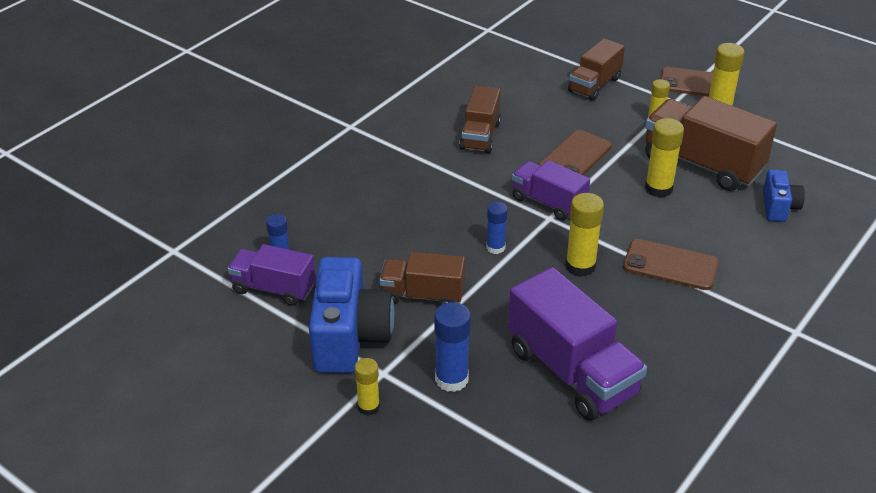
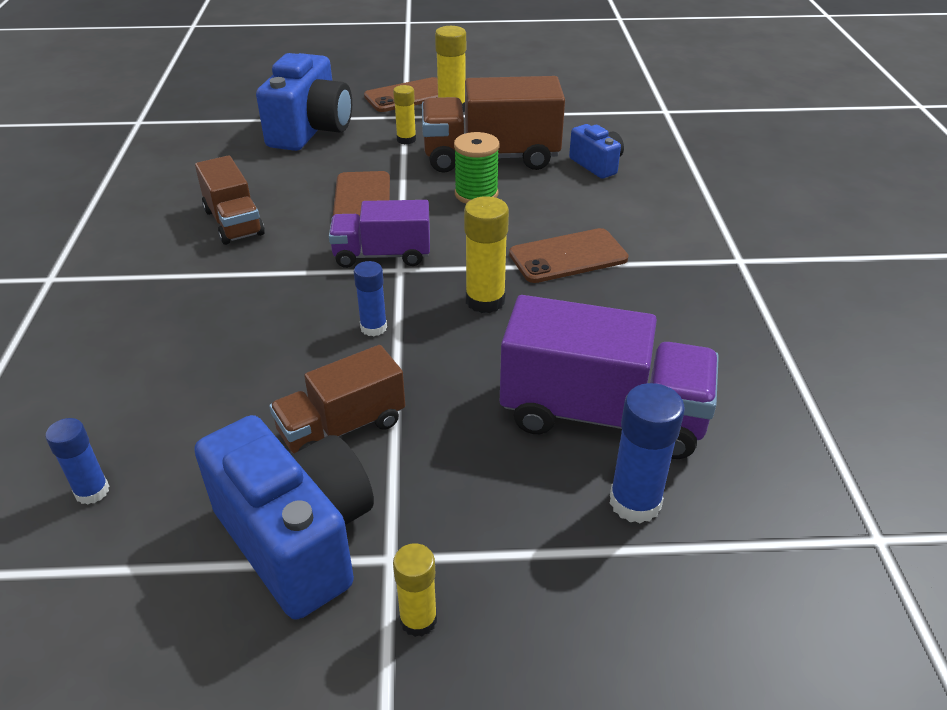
camera: 40 degrees left, 0 degrees up
(273, 289) = (116, 538): purple truck -> none
(451, 379) = (484, 509): blue glue stick -> blue glue stick (635, 502)
(594, 85) = (310, 130): brown truck -> blue camera
(658, 188) = (476, 194): yellow glue stick -> green spool

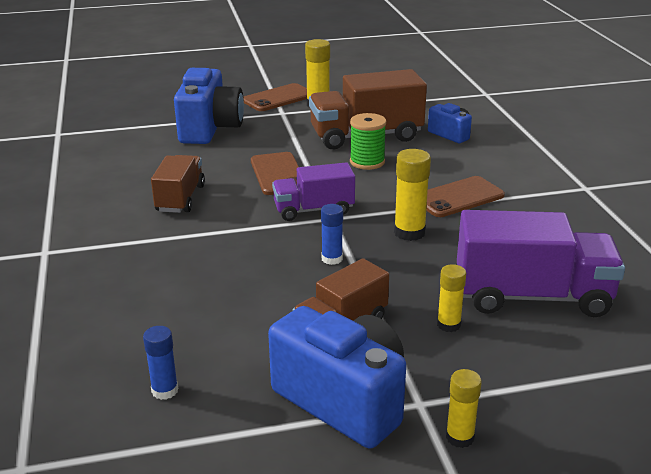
camera: 10 degrees left, 10 degrees down
(234, 222) = (180, 198): brown truck -> brown truck turned 135 degrees counterclockwise
(406, 139) = (292, 129): yellow glue stick -> yellow glue stick (448, 325)
(635, 502) = (580, 347): blue glue stick -> none

